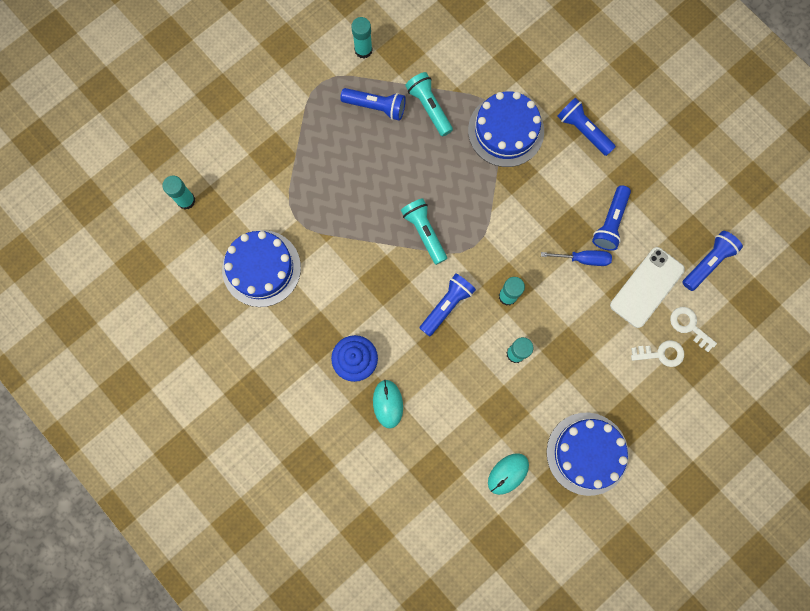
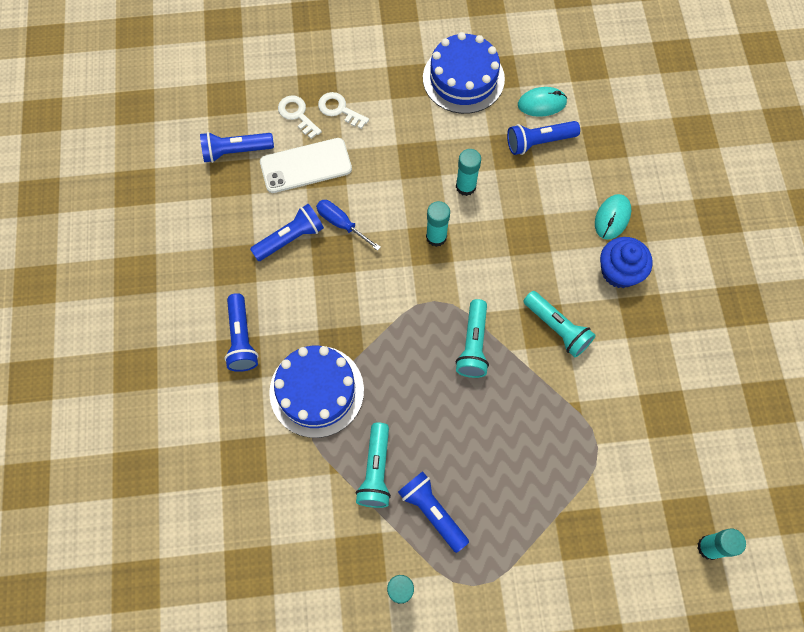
camera: 145 degrees left, 10 degrees down
(261, 268) = (664, 418): blue cake -> none
(373, 284) = (557, 328): none -> turquoise flashlight
(446, 305) = (499, 265): blue flashlight -> blue flashlight (539, 142)
(689, 326) = (297, 114): white key -> white key turned 150 degrees clockwise

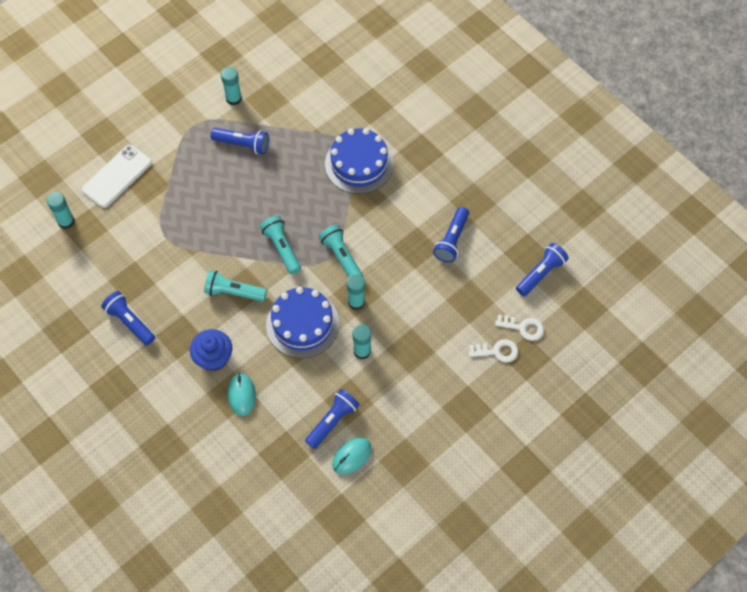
camera: 145 degrees right, 5 degrees down
(242, 339) = (428, 164): blue flashlight -> blue flashlight (129, 322)
(306, 166) = (484, 294): white phone -> white phone (117, 176)
(341, 224) = (426, 270): blue screwdriver -> none
(376, 471) = (290, 145): turquoise flashlight -> turquoise flashlight (341, 257)
(463, 78) = (426, 438): blue cake -> blue cake (302, 324)

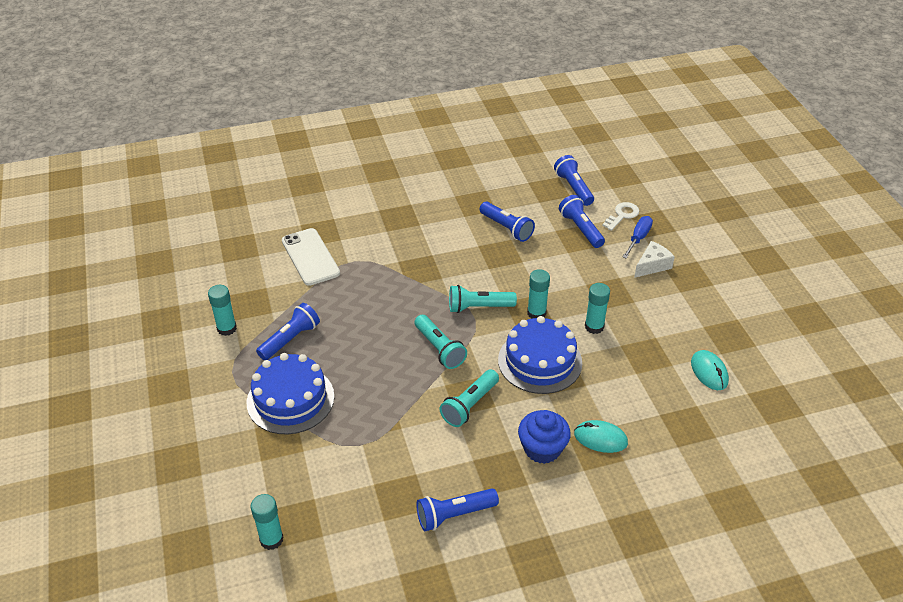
camera: 65 degrees left, 20 degrees down
(117, 176) = (245, 465): white phone -> white phone (310, 257)
(281, 248) = (440, 349): turquoise flashlight -> turquoise flashlight turned 120 degrees counterclockwise
(332, 421) = (663, 374): blue flashlight -> blue flashlight (580, 229)
(359, 164) = (380, 261): blue cake -> blue cake (290, 399)
(465, 374) = (652, 265): none -> white cheese
(497, 351) = (638, 238): white key -> blue screwdriver

